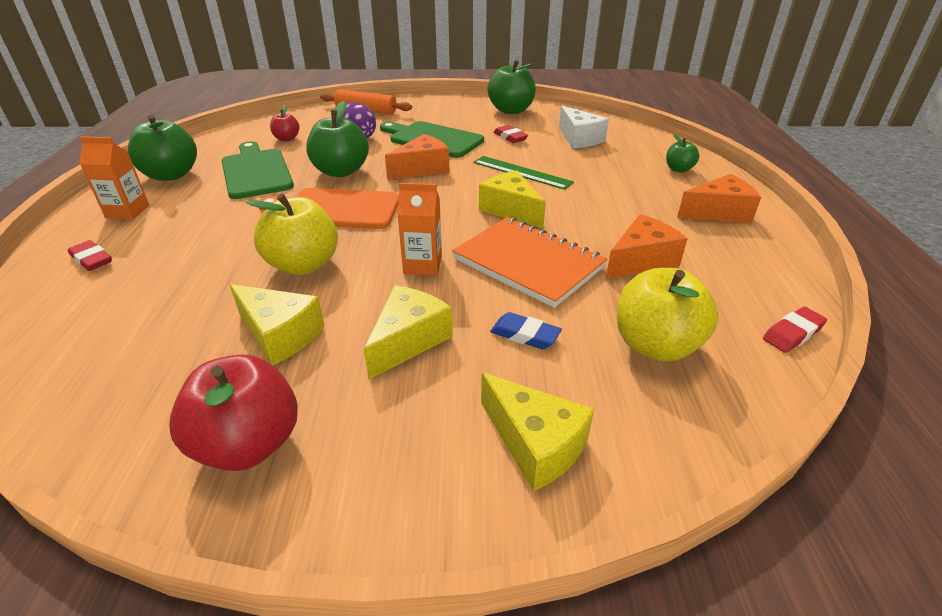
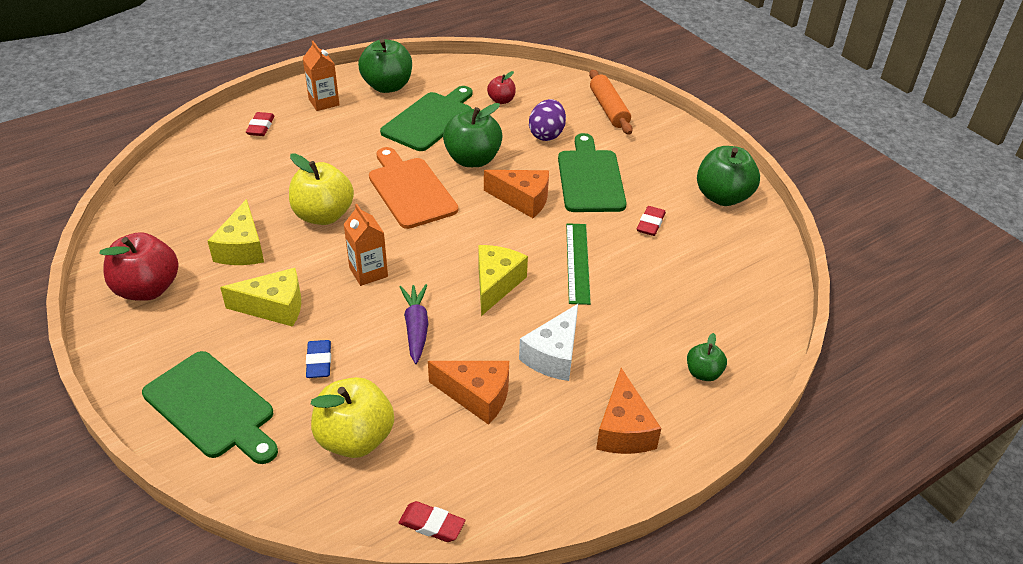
camera: 55 degrees right, 5 degrees up
(528, 263) = (416, 328): orange notebook -> purple carrot
(535, 444) = (212, 407): yellow cheese -> green cutting board
(579, 139) = (703, 273): white cheese -> white cheese (553, 355)
(718, 212) = (623, 429): orange cheese -> orange cheese turned 45 degrees clockwise

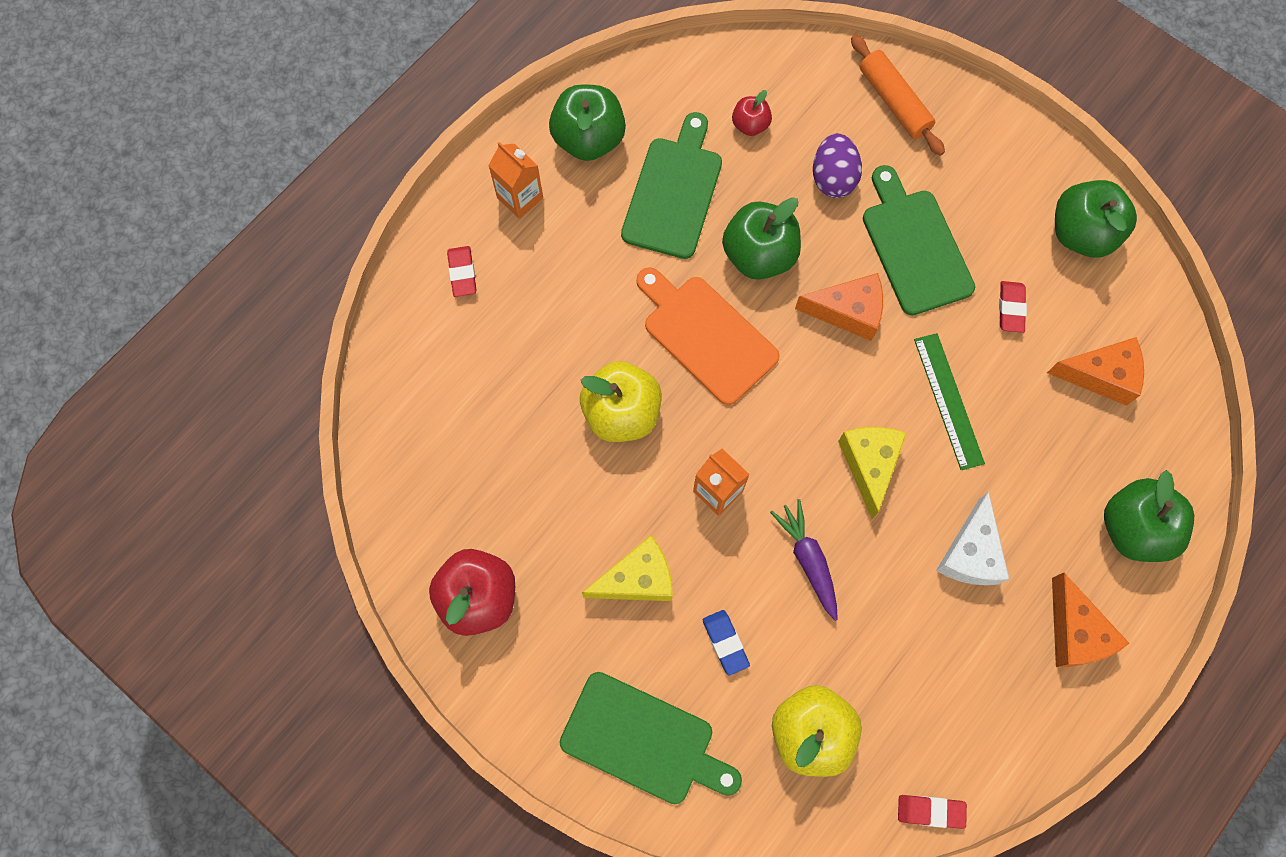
camera: 15 degrees left, 30 degrees up
(242, 248) = (553, 498): yellow cheese -> none
(477, 396) = (911, 636): orange cheese -> orange cheese (1100, 375)
(703, 373) = (1133, 528): green apple -> green apple, size x1.89

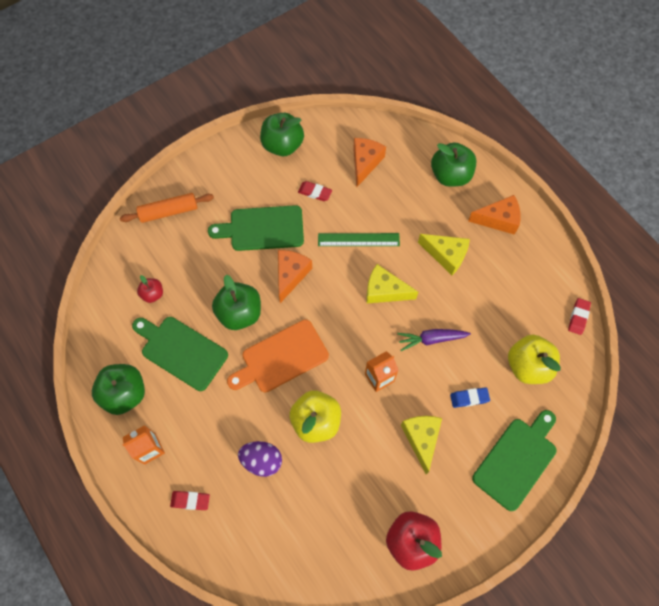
camera: 75 degrees left, 5 degrees down
(833, 178) = (205, 258): purple egg -> purple egg (262, 460)
(970, 553) = (446, 255): white cheese -> yellow cheese

